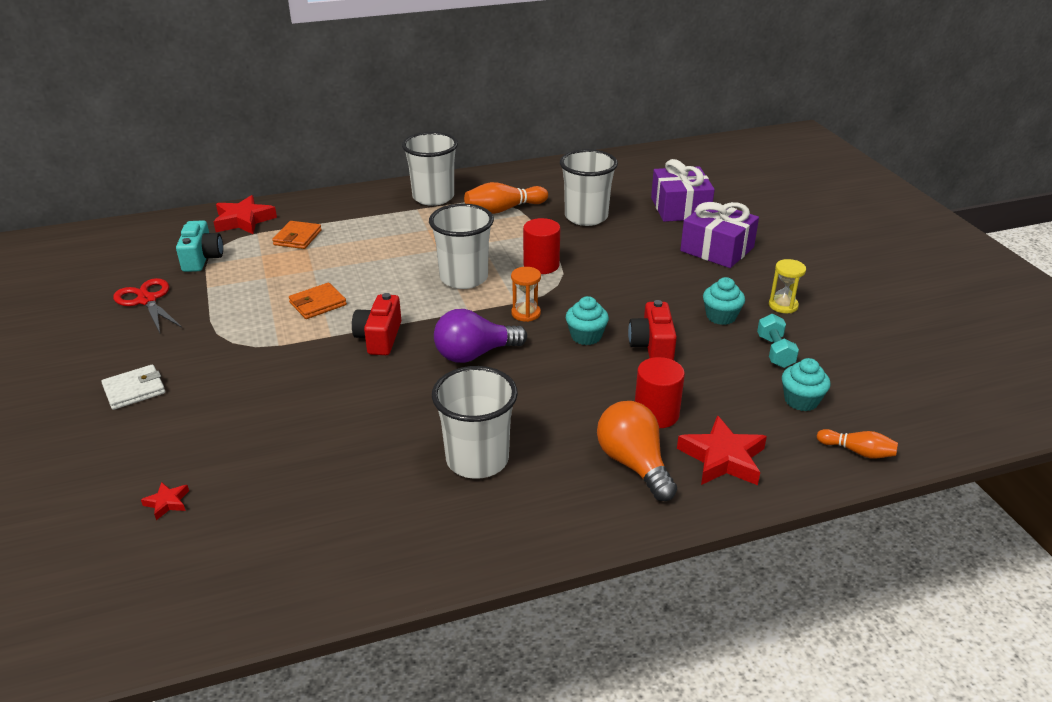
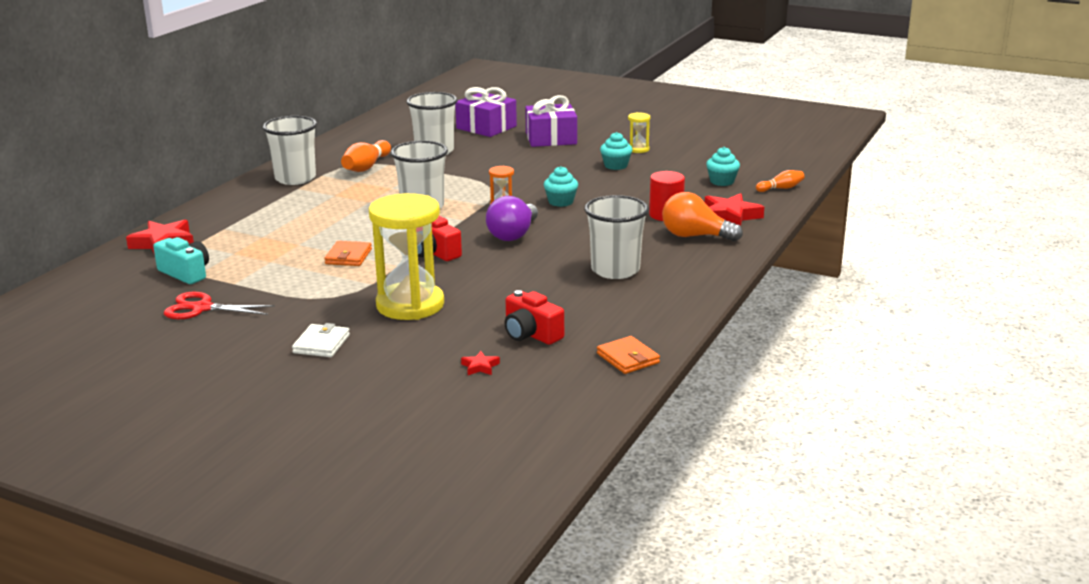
camera: 45 degrees left, 10 degrees down
(257, 388) = (410, 305): none -> yellow hourglass
(297, 237) = (239, 234): orange wallet -> orange wallet (628, 358)
(541, 265) = (459, 183): red cylinder -> none
(652, 346) = (606, 191): red camera -> red camera (531, 334)
(775, 351) = (672, 169): turquoise dumbbell -> none

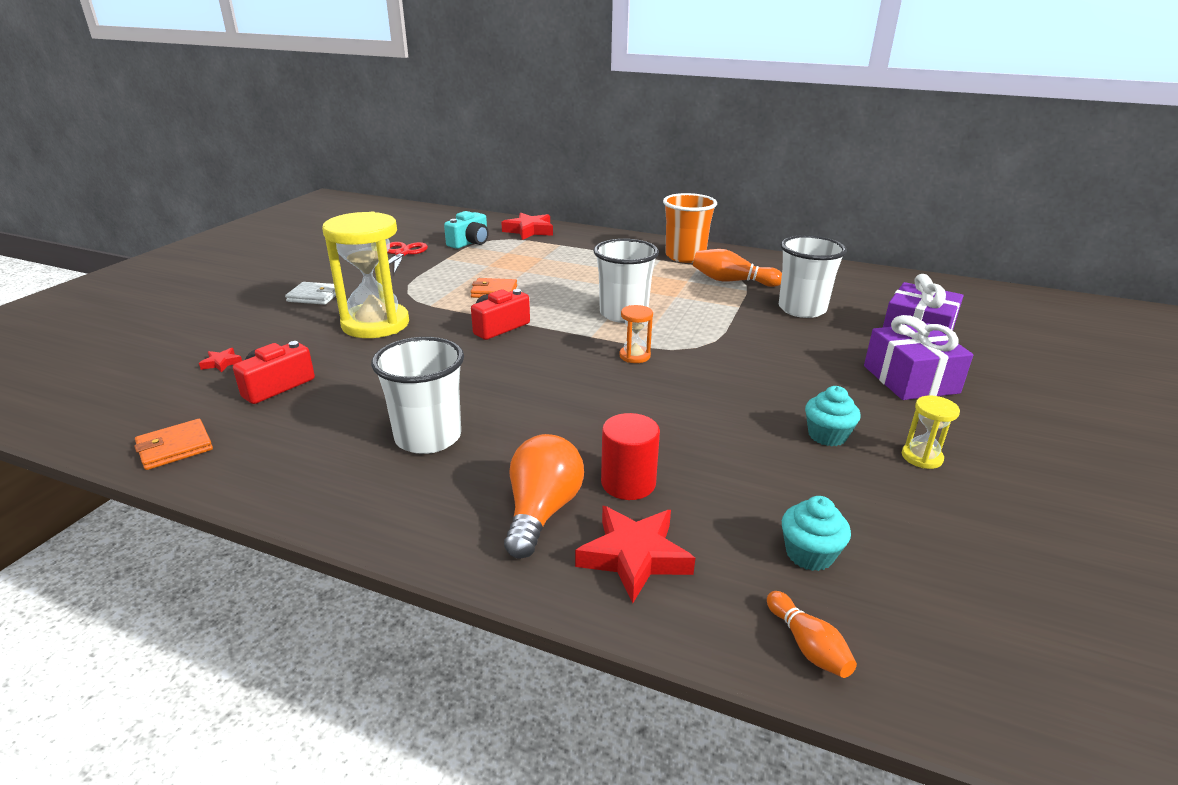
camera: 85 degrees right, 5 degrees up
(295, 178) = (685, 256): white cup -> orange cup
(513, 235) = (547, 366): purple light bulb -> none
(561, 202) = (660, 393): turquoise cupcake -> none

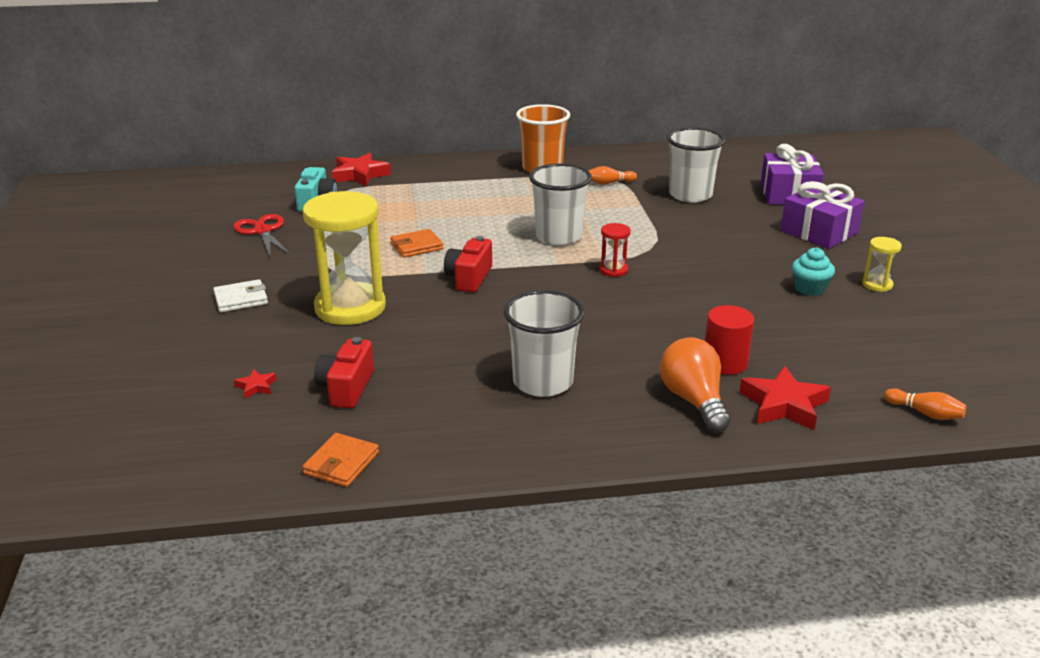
camera: 30 degrees left, 0 degrees up
(634, 356) = (613, 270): orange hourglass -> red hourglass
(732, 281) = (609, 183): orange bowling pin -> orange bowling pin, size x0.60
(809, 554) = (876, 365): turquoise cupcake -> none

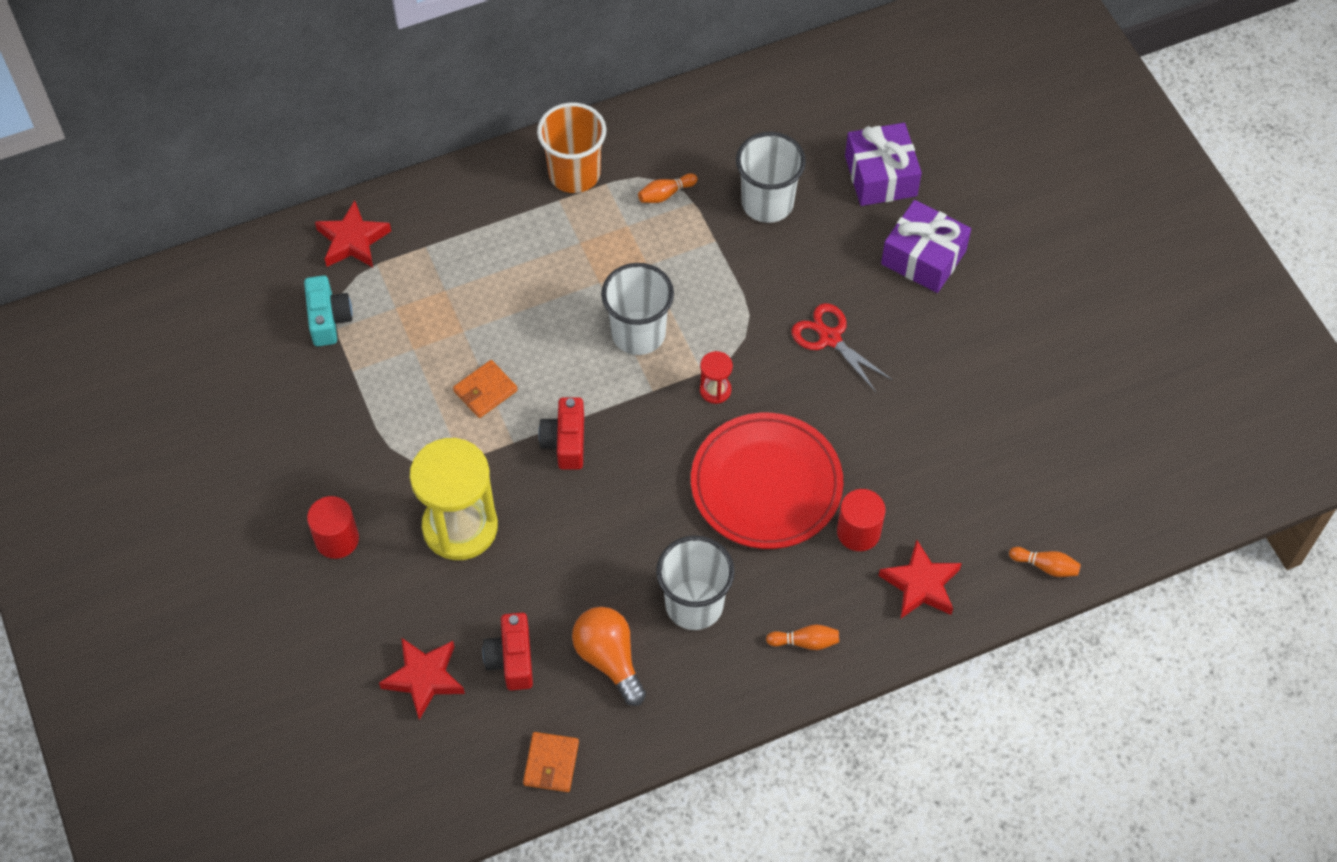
camera: 15 degrees left, 30 degrees up
(241, 299) = (337, 539): white wallet -> red cylinder
(256, 386) = (424, 678): red star -> red star, size x2.07
(262, 231) = (294, 399): red scissors -> red scissors (830, 338)
(642, 323) = (766, 484): none -> red plate
(648, 423) = (805, 642): none -> orange bowling pin
(693, 401) = (839, 598): orange light bulb -> orange light bulb (609, 659)
(809, 288) = (924, 379): turquoise cupcake -> none
(877, 284) = (992, 355): yellow hourglass -> none

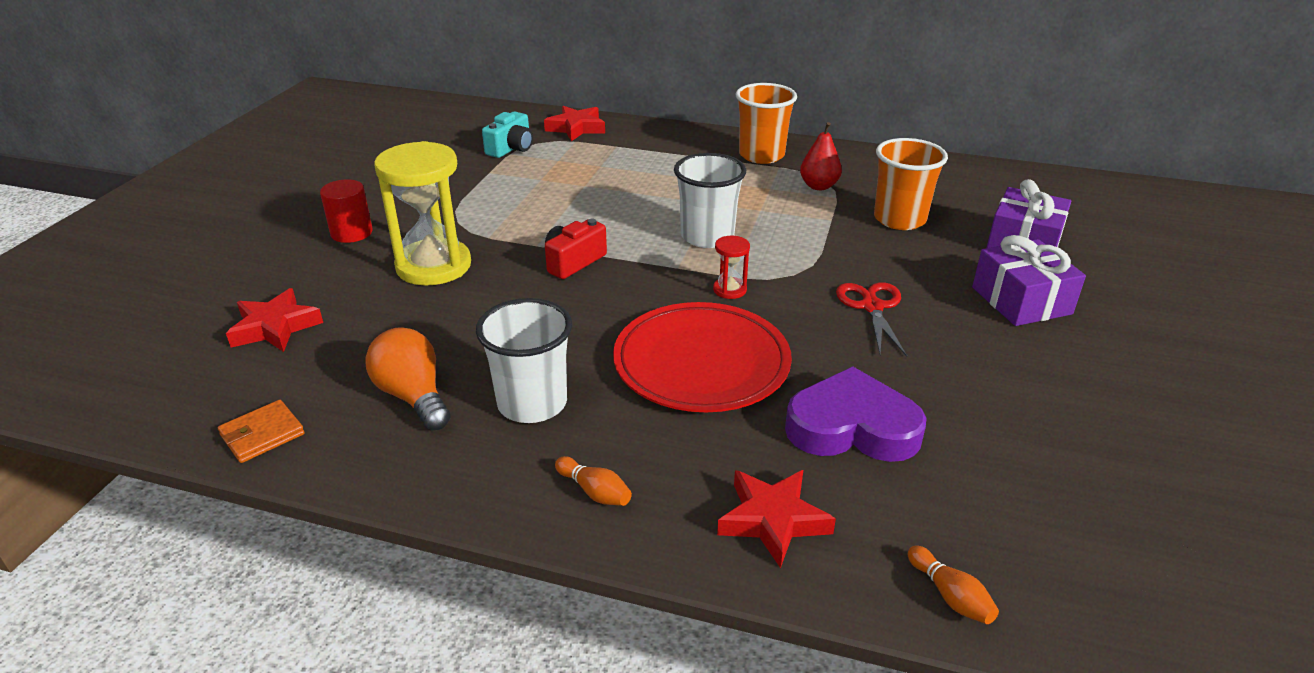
camera: 40 degrees right, 25 degrees down
(485, 391) = (556, 215): orange wallet -> none
(512, 659) = (347, 352): red camera -> none
(609, 659) = (413, 396): orange light bulb -> orange light bulb turned 45 degrees counterclockwise
(665, 194) = (818, 186): orange bowling pin -> red pear
(767, 203) = (899, 219): white cup -> orange cup
(858, 532) = (751, 441): red cylinder -> none
(907, 474) = (852, 427): none -> purple heart

